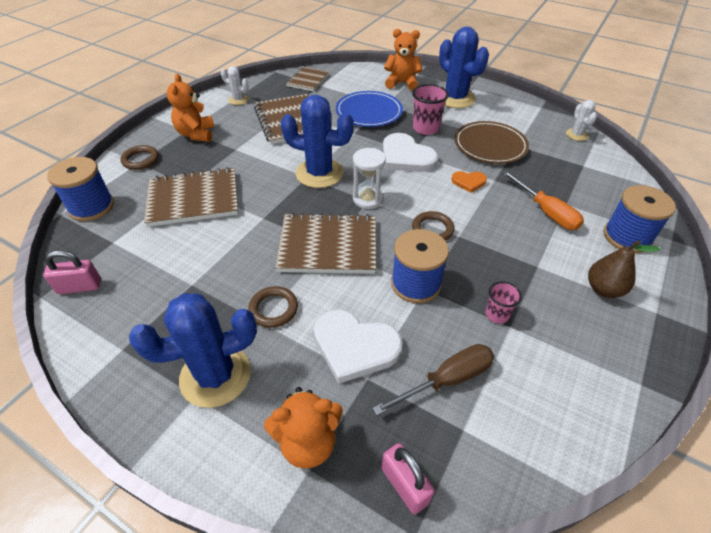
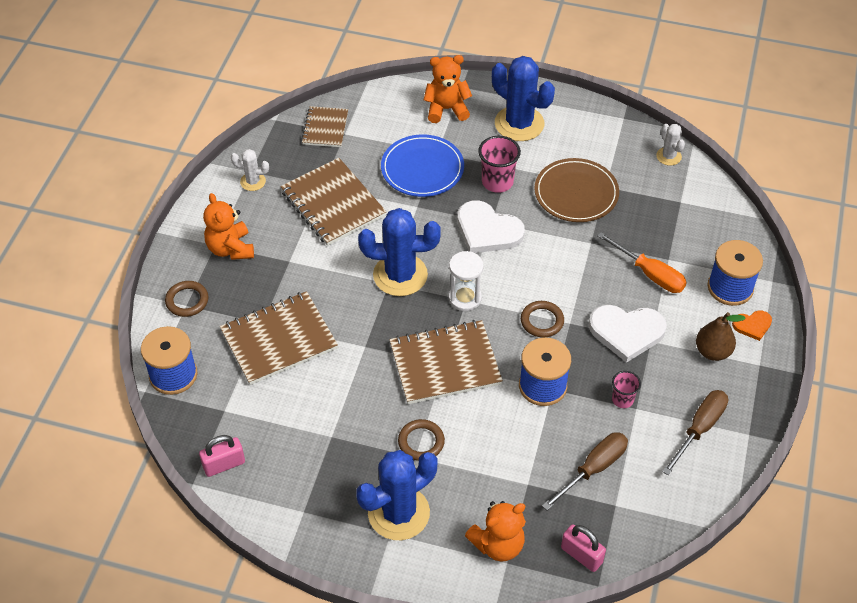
camera: 15 degrees left, 5 degrees up
(355, 346) = (507, 459): white heart -> white heart (626, 332)
(468, 182) = (564, 252): orange heart -> orange heart (752, 325)
(580, 364) = (699, 429): none -> brown screwdriver

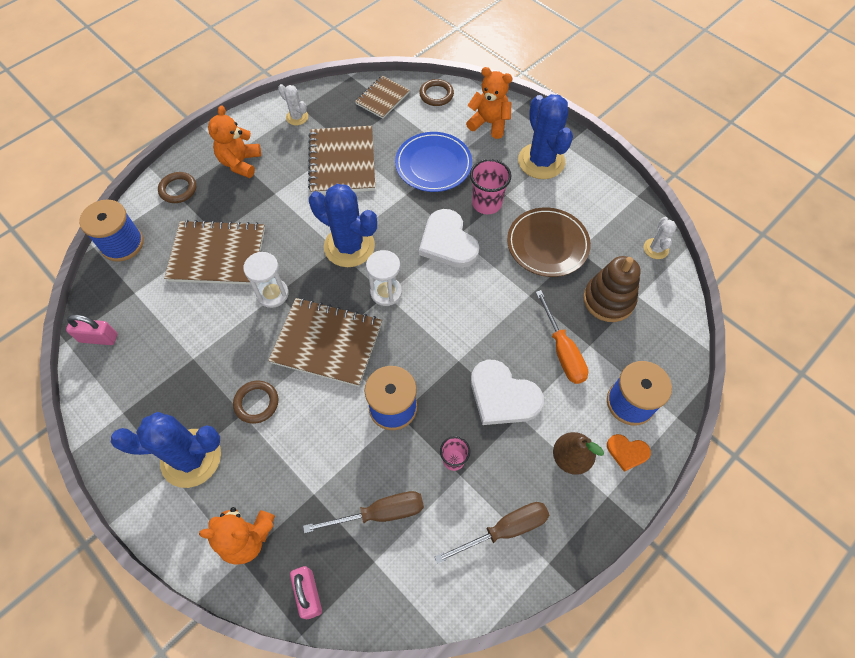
camera: 30 degrees right, 10 degrees up
(361, 348) = (272, 294): none -> white hourglass
(542, 321) = (435, 346): brown ring -> brown ring (436, 95)
(658, 216) = (608, 300): none -> brown stacking toy

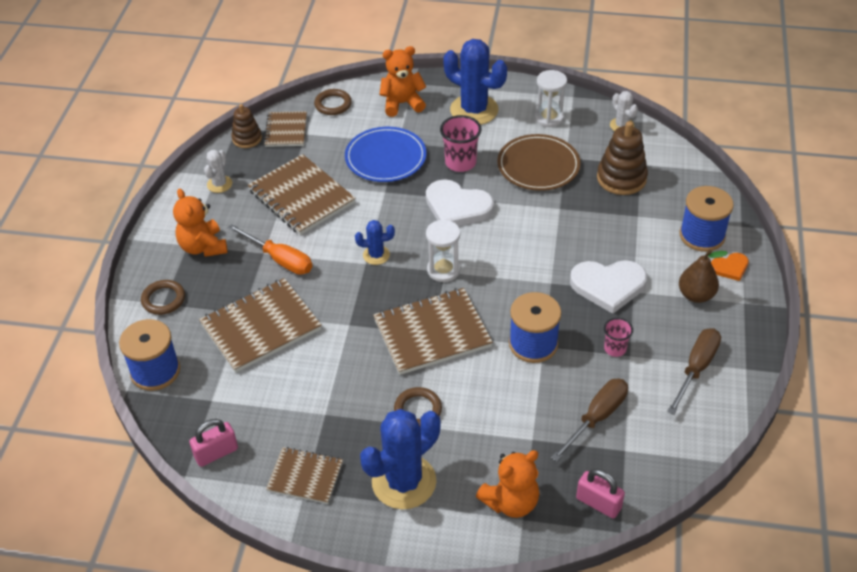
camera: 35 degrees left, 15 degrees down
(133, 401) = (305, 477): none -> brown notebook
(272, 294) = (345, 327): white hourglass -> white hourglass (549, 118)
(297, 117) = (219, 184): white cactus -> white cactus turned 75 degrees counterclockwise
(349, 89) = (247, 138): none -> brown stacking toy
(349, 246) = (376, 255): blue cactus -> blue cactus, size x0.50
(562, 350) = (621, 230): orange screwdriver -> orange screwdriver (280, 259)

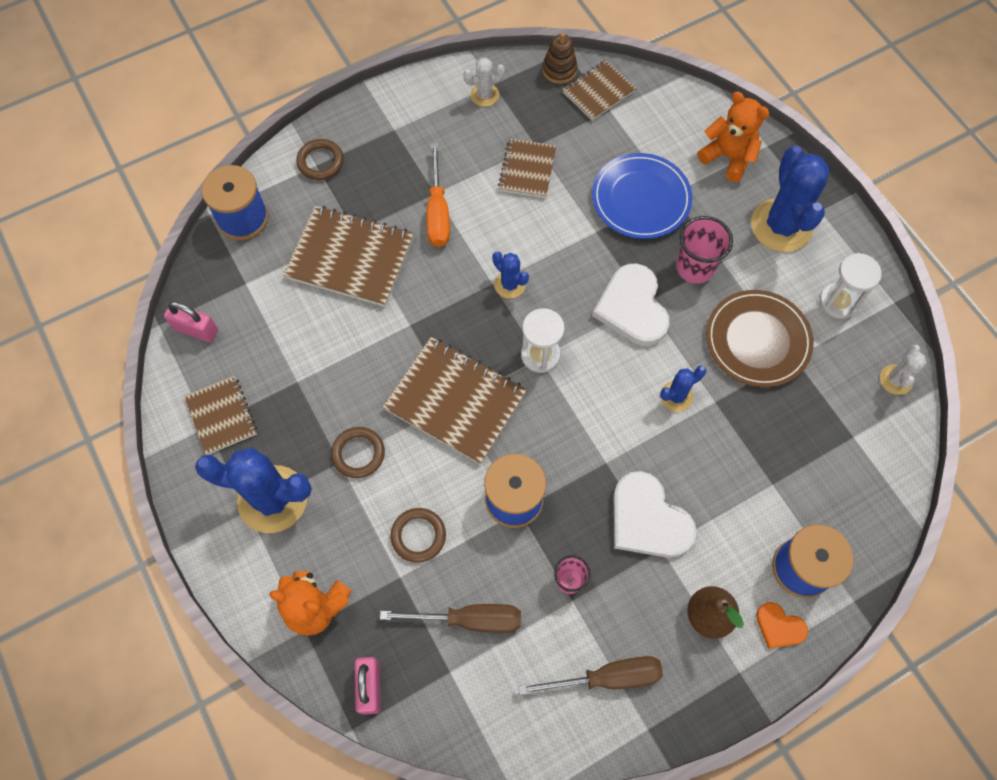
camera: 50 degrees right, 20 degrees up
(203, 247) = (402, 143): orange teddy bear -> none
(301, 197) = (527, 170): brown notebook -> brown notebook, size x0.59
(333, 104) = (669, 101): brown ring -> brown ring (418, 536)
(538, 223) = (676, 396): none -> blue cactus
(621, 178) = (813, 432): brown stacking toy -> none

